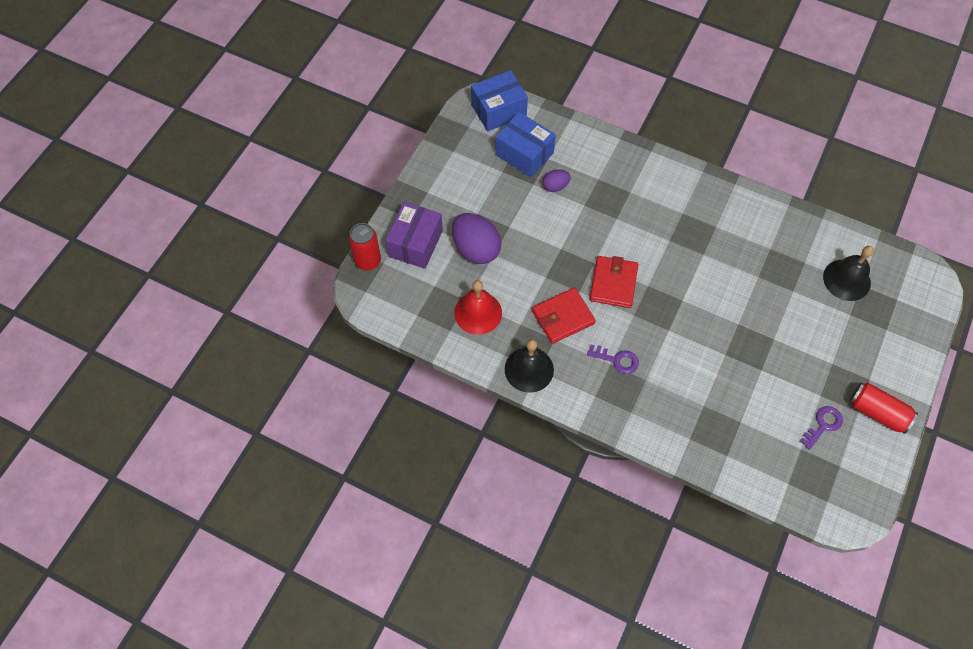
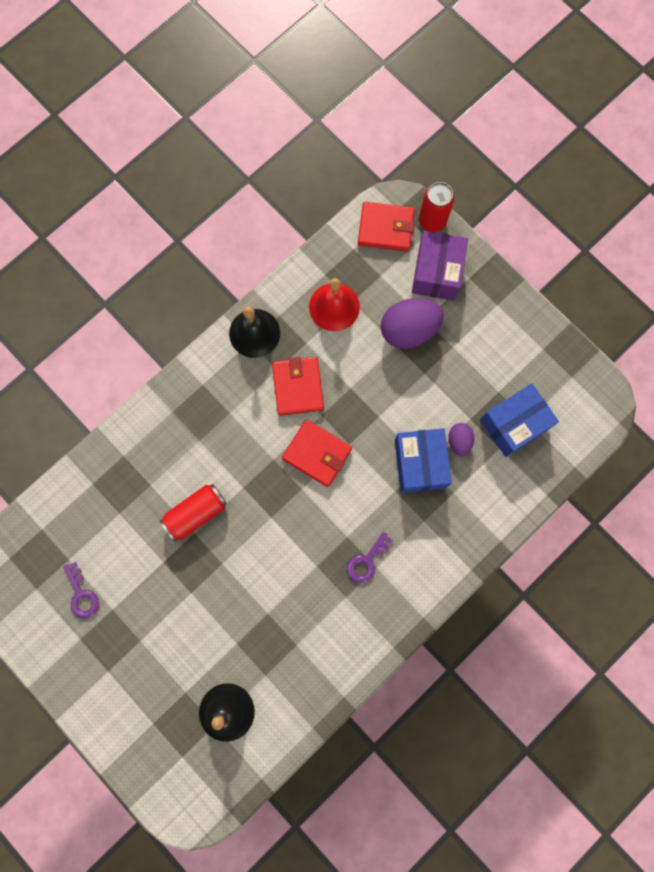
camera: 110 degrees right, 15 degrees up
(387, 295) = (385, 228): none -> red wallet
(415, 243) = (437, 273): purple box -> purple box turned 60 degrees clockwise
(498, 110) = (584, 418): blue box -> blue box (420, 463)
(617, 360) = (231, 421): purple key -> purple key (367, 561)
(877, 412) = (71, 659): red can -> red can (196, 513)

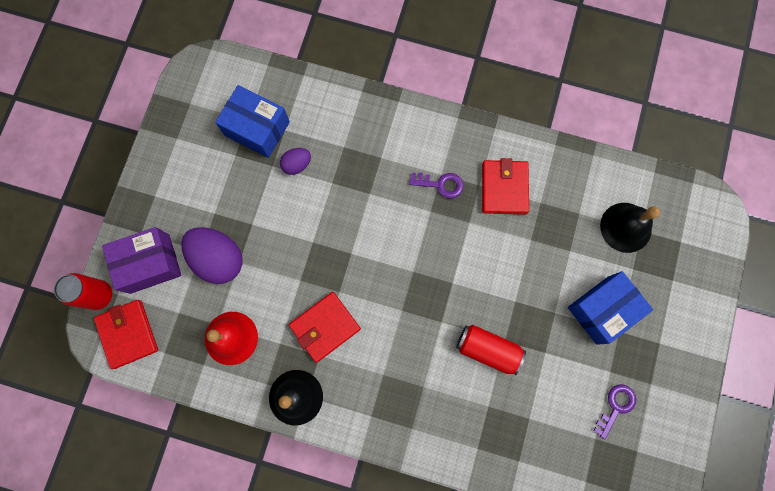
camera: 120 degrees left, 0 degrees up
(317, 453) = (375, 275): red wallet -> red wallet (504, 188)
(420, 463) = (334, 186): blue box -> blue box (602, 310)

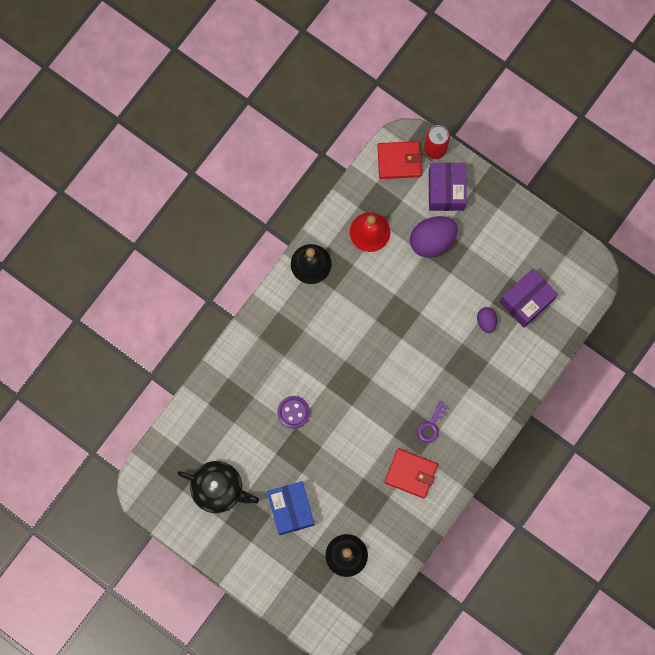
camera: 110 degrees right, 0 degrees up
(257, 128) = (526, 301): blue box -> purple box
(325, 327) = (353, 301): red wallet -> none
(488, 350) = (293, 412): red can -> purple button
(616, 407) = (218, 489): purple key -> black teapot

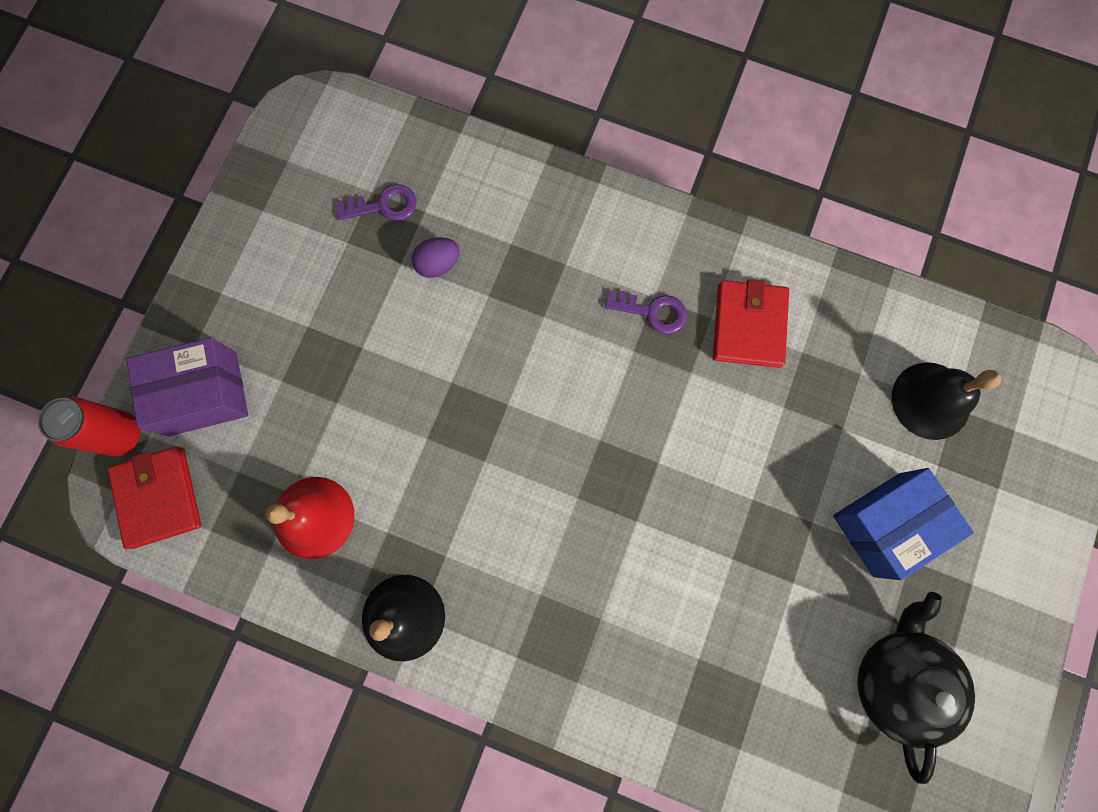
camera: 105 degrees left, 0 degrees up
(293, 412) = (705, 570): purple button -> none
(432, 240) = (306, 395): purple egg -> none
(526, 301) = (384, 205): purple box -> purple key

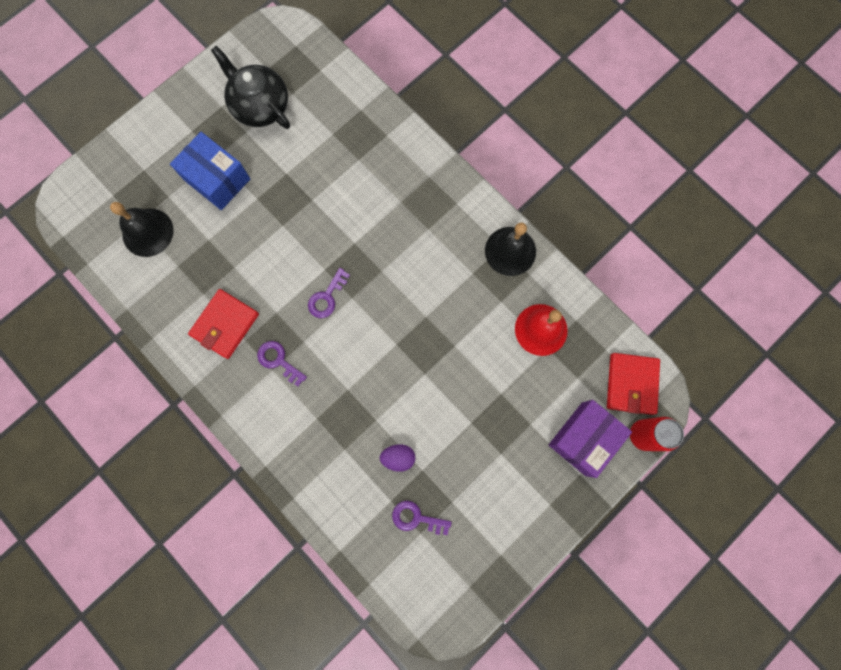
camera: 155 degrees left, 0 degrees up
(203, 393) = (583, 439): purple box -> purple box turned 60 degrees counterclockwise
(634, 424) = (327, 297): none -> purple key
(886, 524) = (217, 179): blue box -> blue box turned 45 degrees clockwise
(897, 677) = (260, 106): black teapot -> black teapot turned 105 degrees clockwise

